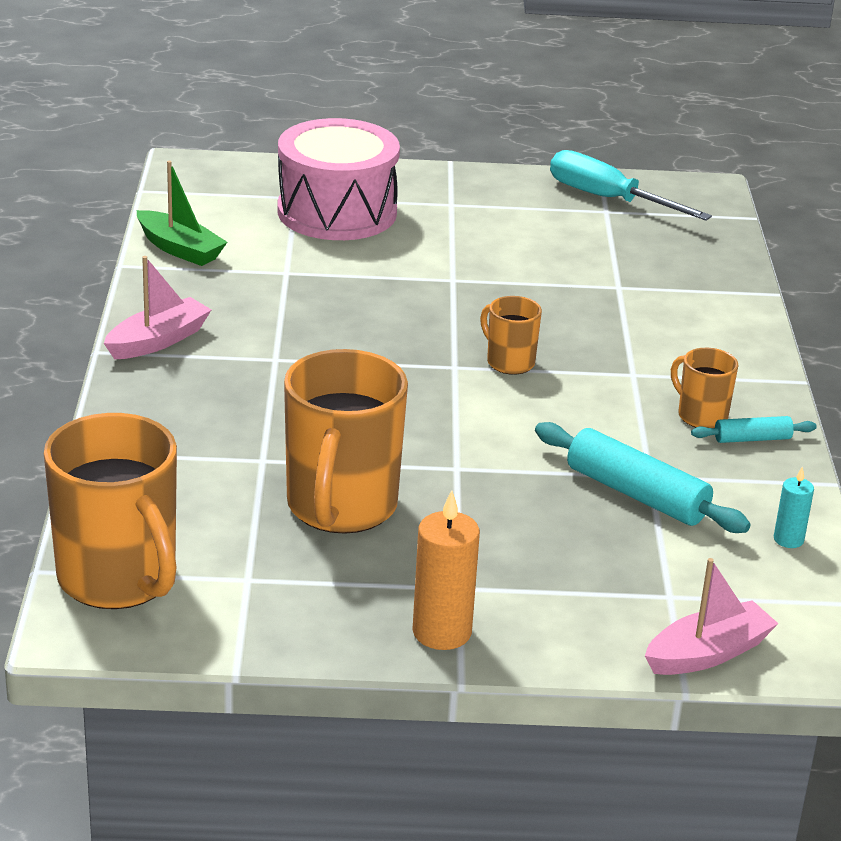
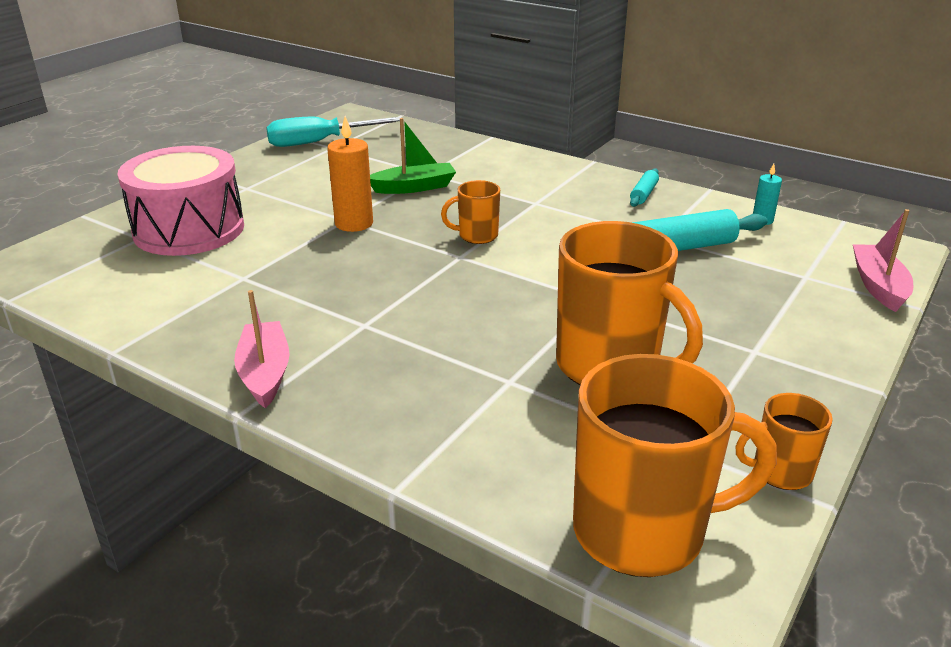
camera: 55 degrees left, 0 degrees up
(179, 249) = (134, 313): green boat -> green boat (414, 187)
(442, 632) = (811, 378): orange candle -> orange candle (354, 223)
(701, 416) = (604, 199): orange mug -> orange mug (780, 472)

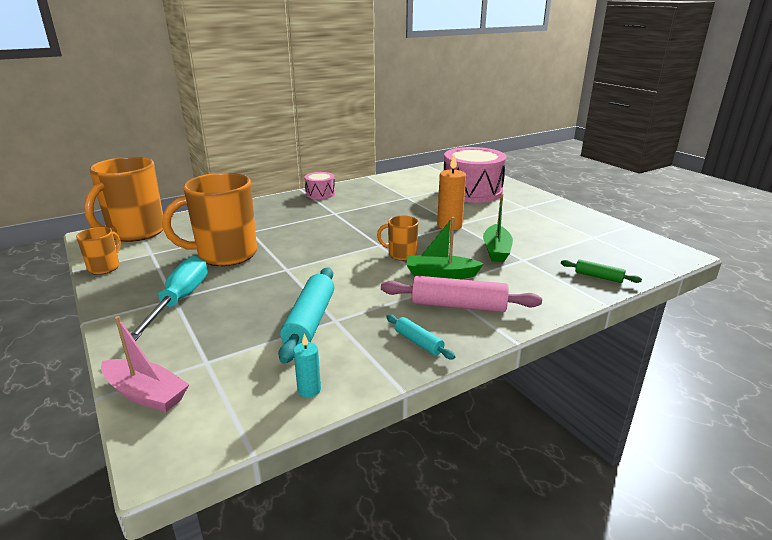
camera: 115 degrees right, 5 degrees down
(265, 373) = (320, 194): pink boat -> pink drum
(320, 142) = (605, 234): turquoise screwdriver -> turquoise screwdriver (180, 300)
(437, 141) = (598, 277): none -> green rolling pin
(477, 236) = (401, 255): orange mug -> orange mug turned 90 degrees counterclockwise
(506, 206) = (441, 274): none -> green boat
(562, 188) = (458, 305): none -> pink rolling pin

